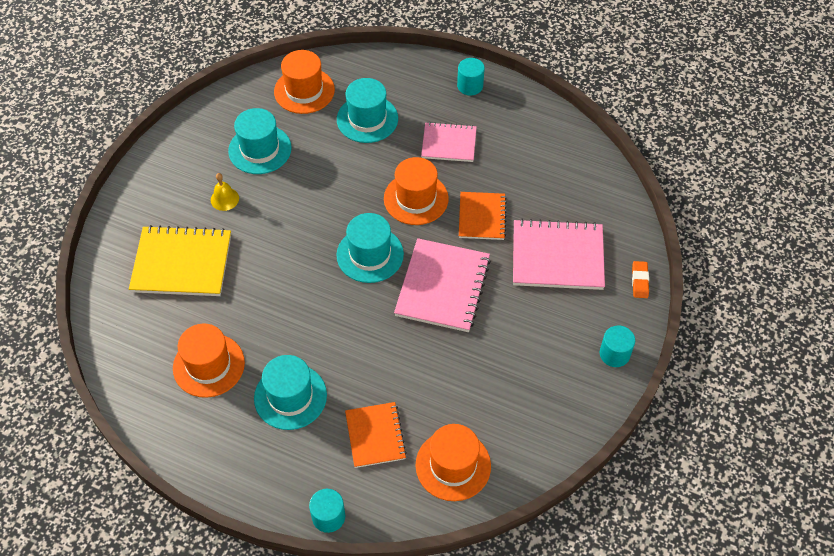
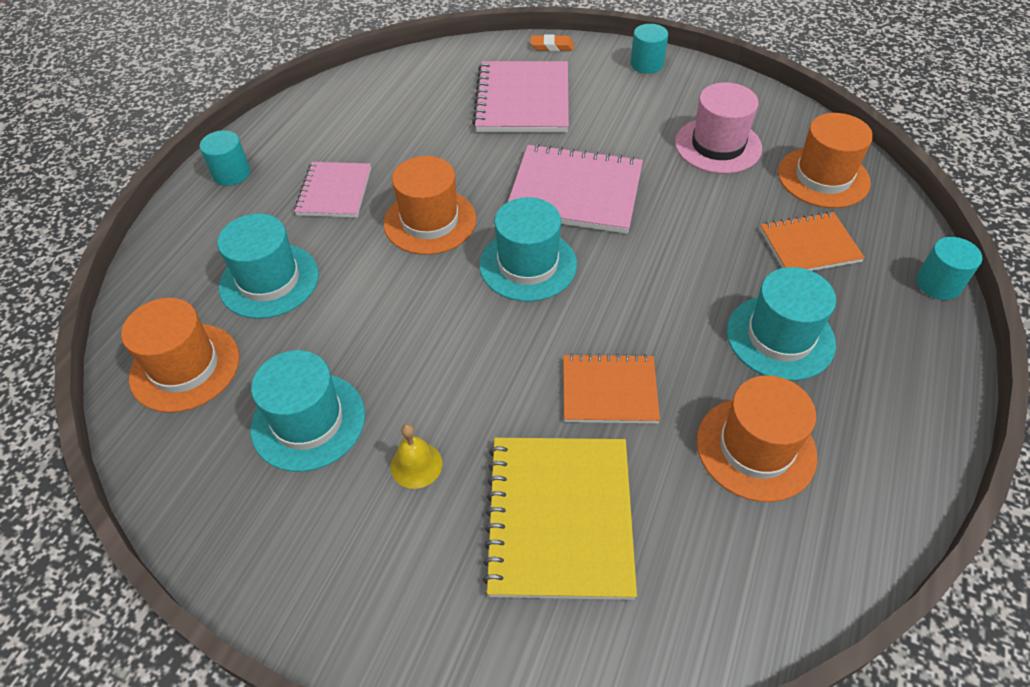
camera: 90 degrees left, 5 degrees down
(482, 217) = (463, 159): orange notebook -> orange notebook (609, 391)
(496, 393) = (718, 145): none -> pink hat

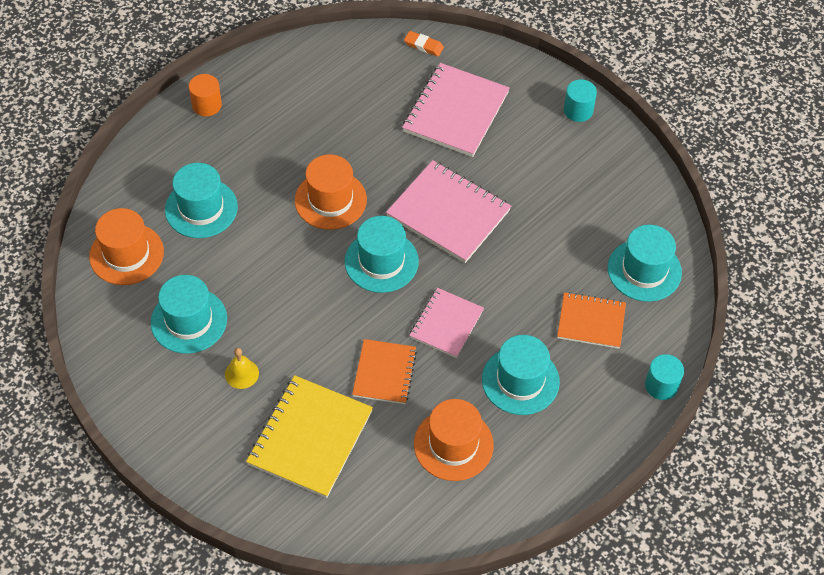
camera: 20 degrees right, 5 degrees up
(231, 173) = (206, 105): turquoise cylinder -> orange cylinder
(334, 192) = (274, 149): pink notebook -> pink notebook (446, 324)
(552, 46) = (510, 62): orange eraser -> orange eraser (423, 45)
(609, 391) = (384, 373): orange notebook -> orange notebook turned 75 degrees clockwise
(718, 145) = (583, 212): pink hat -> none
(823, 177) = (644, 270): orange hat -> turquoise hat

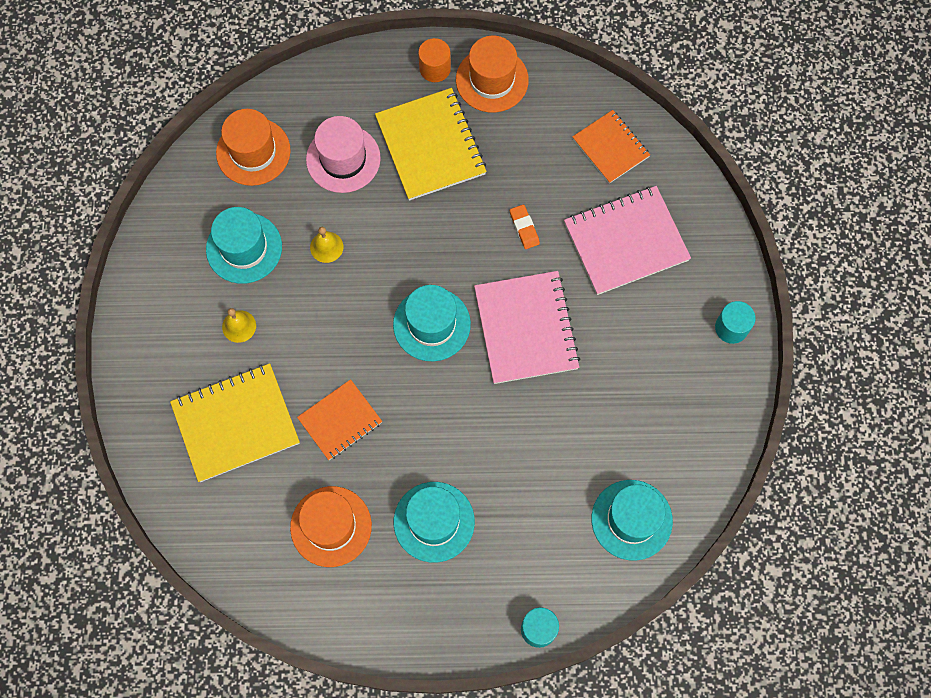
camera: 45 degrees right, 15 degrees up
(201, 208) = (343, 159): turquoise hat -> pink hat
(251, 272) = (326, 247): none -> yellow bell
(257, 154) = (430, 146): none -> yellow notebook
(330, 200) = (446, 236): orange hat -> orange hat (492, 80)
(423, 45) = (663, 157): orange eraser -> orange eraser (524, 228)
(446, 324) = (427, 422): pink notebook -> none
(591, 321) = (540, 524): orange notebook -> orange notebook (610, 148)

